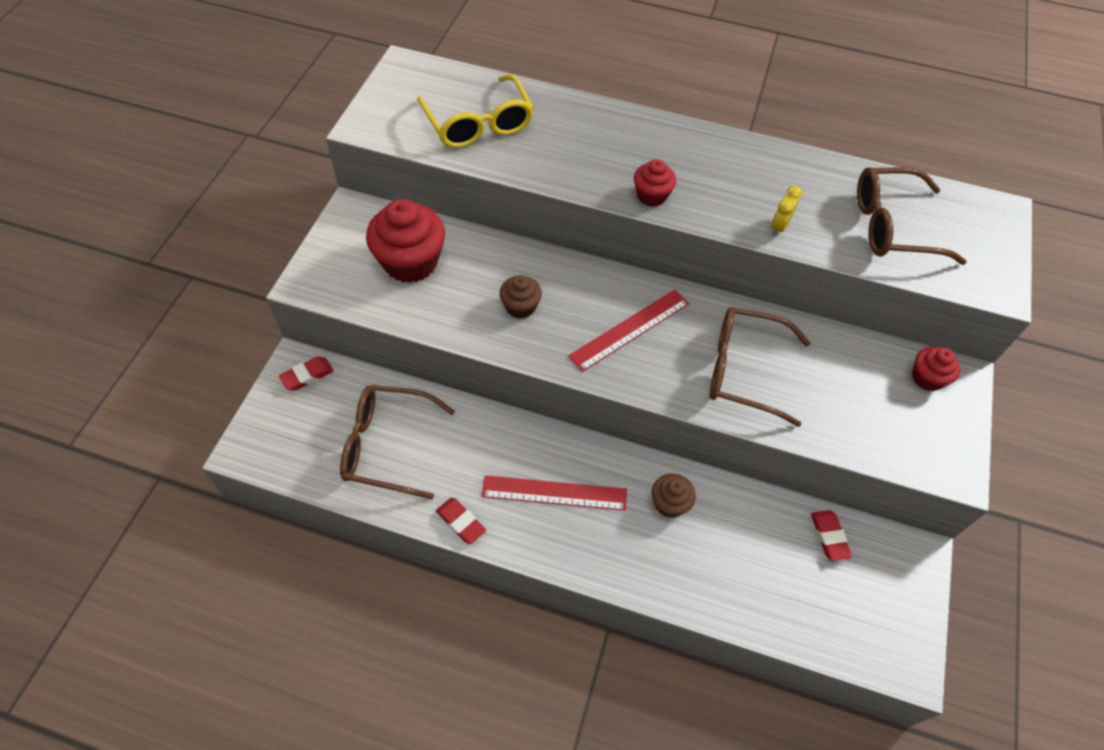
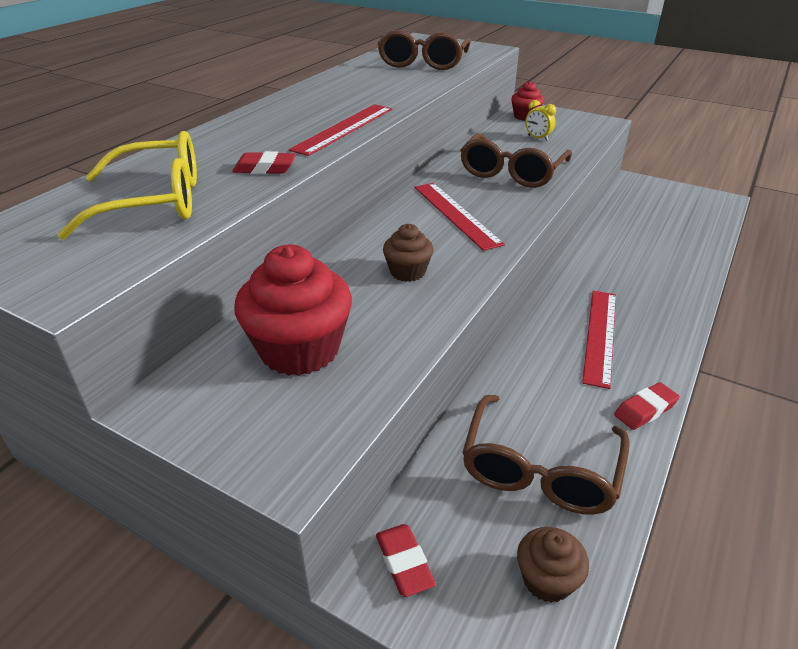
camera: 75 degrees left, 20 degrees down
(651, 195) = (343, 128): red cupcake -> red ruler
(669, 503) = (605, 271): brown cupcake -> brown cupcake (547, 579)
(779, 227) = (408, 91): yellow clock -> yellow clock (537, 138)
(829, 536) = (626, 208): red eraser -> red eraser (265, 168)

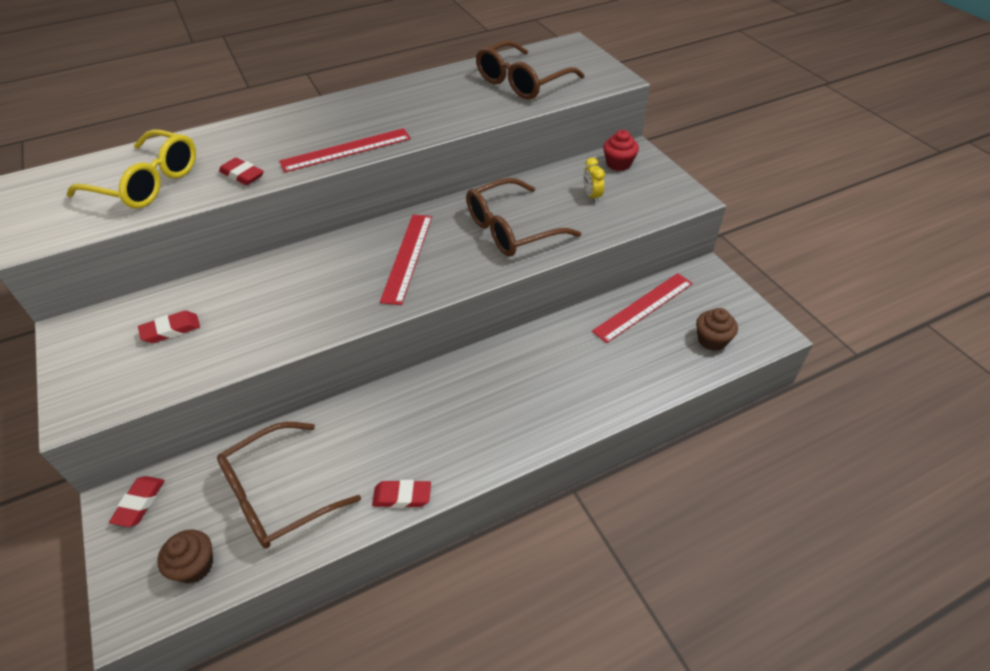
camera: 35 degrees right, 10 degrees up
(299, 349) = (171, 330): red cupcake -> red eraser
(407, 272) = (305, 298): brown cupcake -> brown cupcake (712, 340)
(600, 335) = (453, 417): red ruler -> red ruler (643, 307)

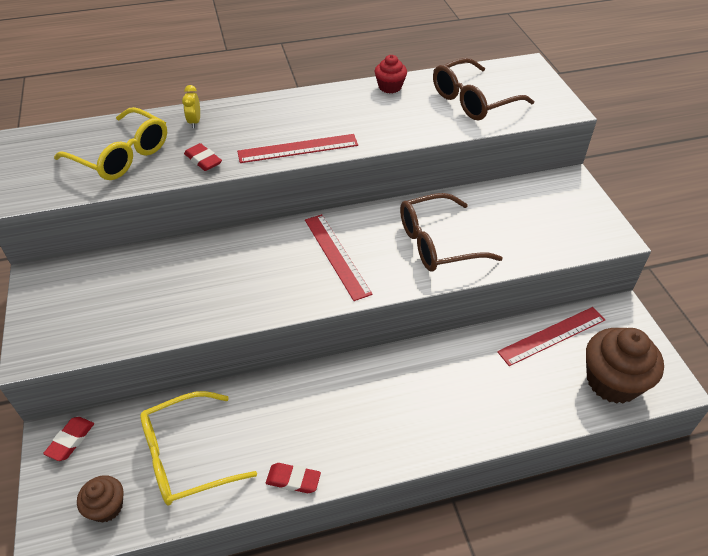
camera: 10 degrees right, 0 degrees up
(171, 330) = (120, 291): red eraser -> none
(279, 494) = (187, 456): brown glasses -> yellow glasses
(407, 257) = (336, 255): red ruler -> red ruler turned 45 degrees counterclockwise
(592, 196) = (520, 221): yellow clock -> yellow clock (194, 122)
(618, 164) = (553, 191): red cupcake -> red cupcake (390, 87)
(712, 340) = (612, 381): brown cupcake -> brown cupcake, size x1.88

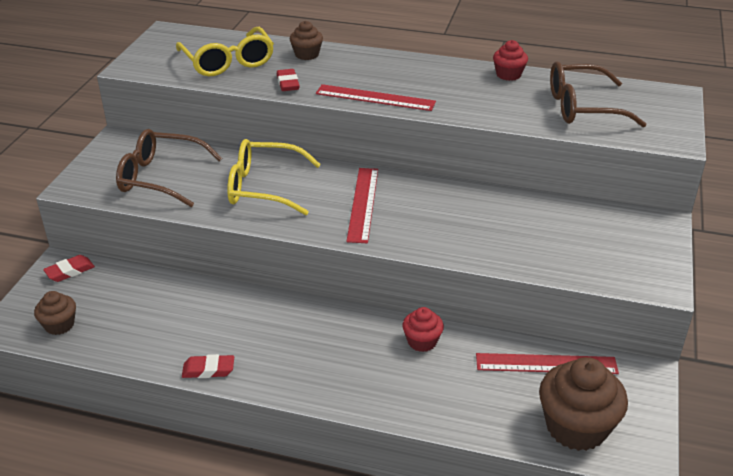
camera: 30 degrees right, 10 degrees down
(187, 456) = (142, 317): yellow glasses -> yellow glasses (264, 187)
(194, 122) = (307, 54): yellow clock -> brown cupcake
(293, 480) = (208, 370): red eraser -> red eraser turned 45 degrees counterclockwise
(438, 243) = (467, 226): brown glasses -> brown glasses (161, 178)
(449, 360) = (422, 341): none -> red cupcake

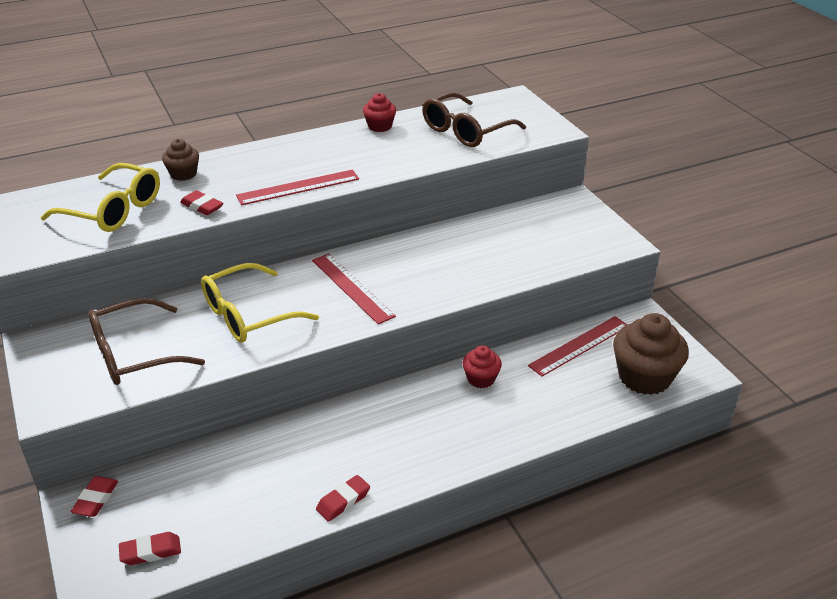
camera: 40 degrees left, 0 degrees up
(59, 325) = (151, 552): brown cupcake -> red eraser

